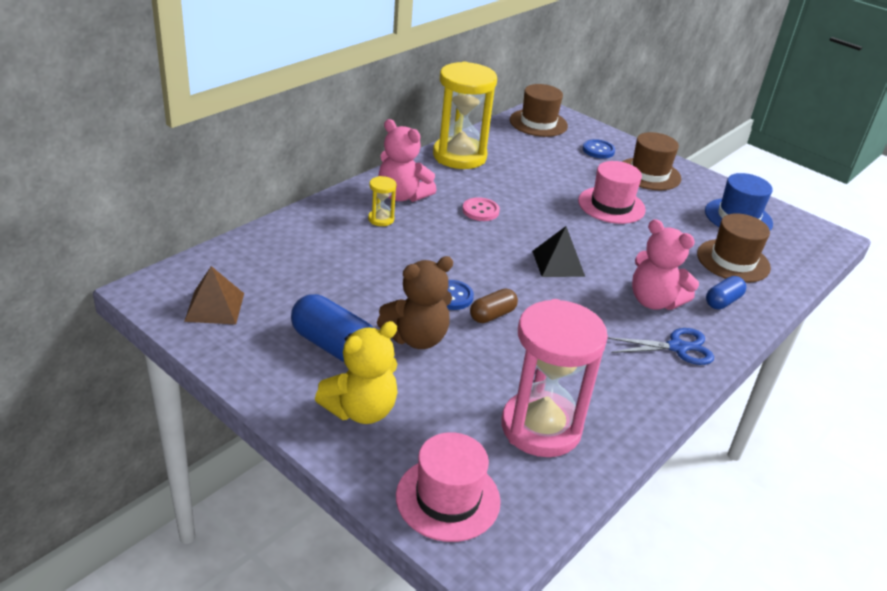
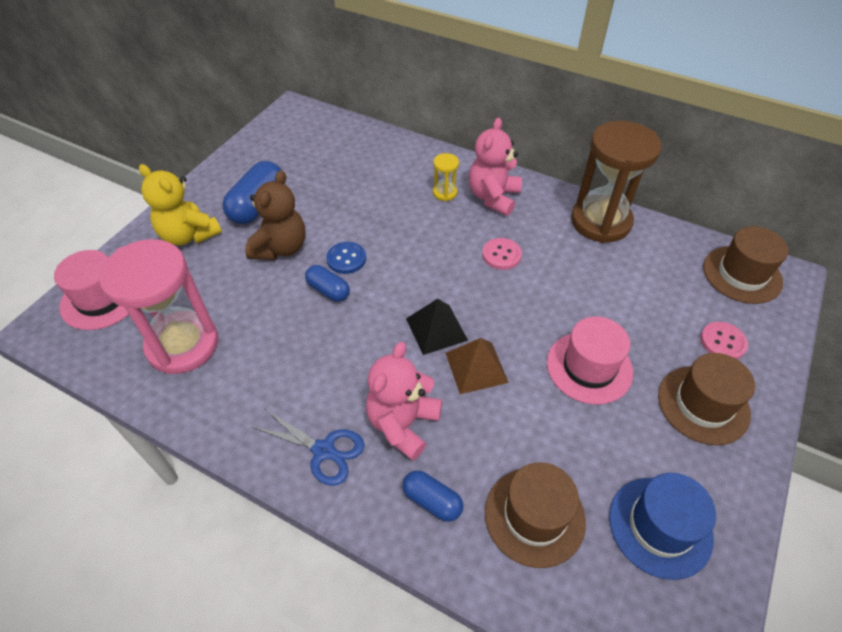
camera: 80 degrees right, 15 degrees up
(215, 307) = (285, 140): brown pyramid -> brown pyramid (476, 367)
(416, 338) = (280, 248): brown teddy bear -> brown teddy bear turned 120 degrees counterclockwise
(459, 156) = (600, 221): yellow hourglass -> brown hourglass
(492, 315) = (328, 290): brown capsule -> blue capsule
(598, 150) = (722, 342): blue button -> pink button
(677, 347) = (324, 451): blue scissors -> blue scissors turned 45 degrees counterclockwise

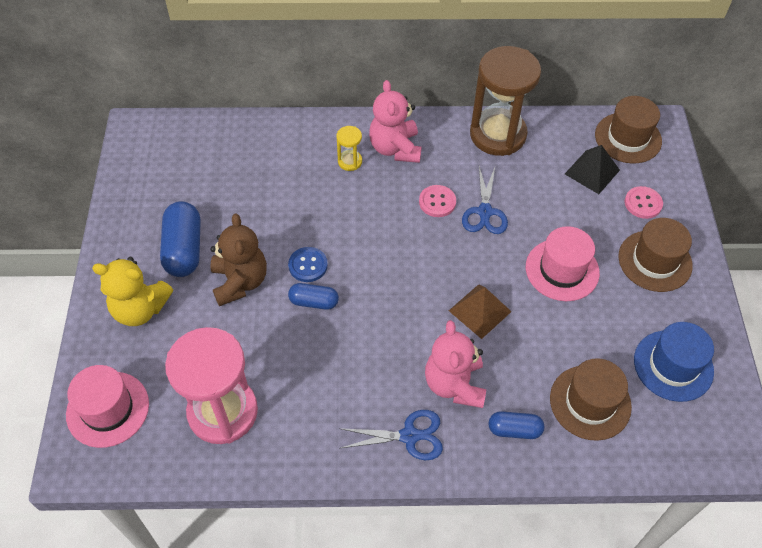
camera: 30 degrees left, 5 degrees up
(436, 329) = (428, 294): black pyramid -> black pyramid (592, 172)
(542, 282) = (485, 212): none -> blue scissors

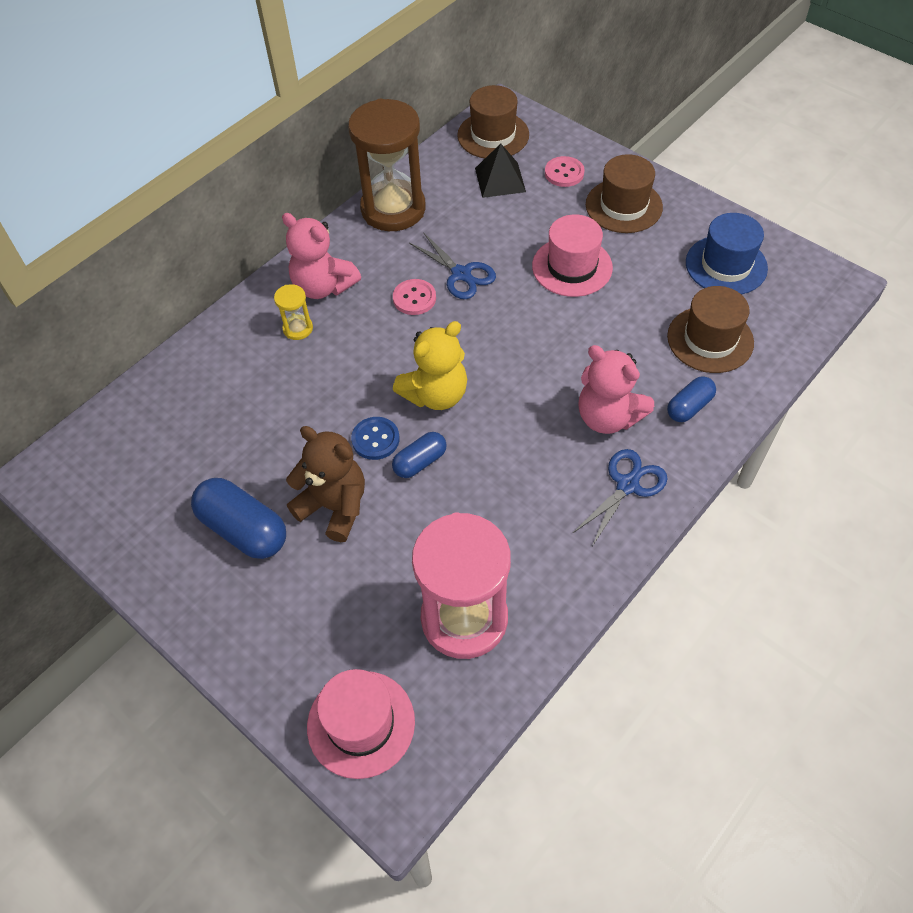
camera: 45 degrees left, 0 degrees up
(140, 309) = (272, 616): yellow teddy bear -> yellow teddy bear (435, 394)
(480, 311) = (555, 348): brown pyramid -> none

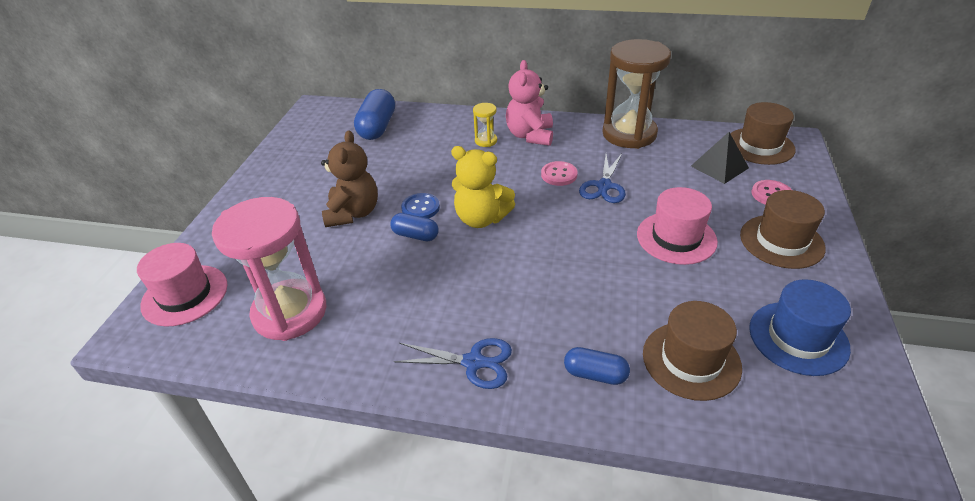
camera: 60 degrees right, 15 degrees down
(243, 529) = (315, 185): blue capsule -> blue capsule (377, 127)
(608, 417) = (537, 321): pink teddy bear -> none

